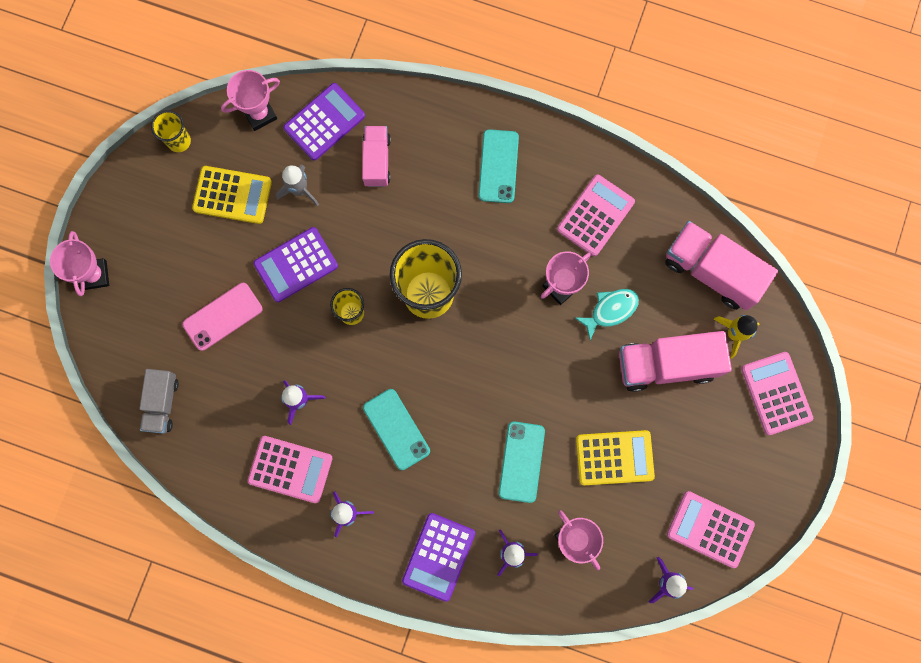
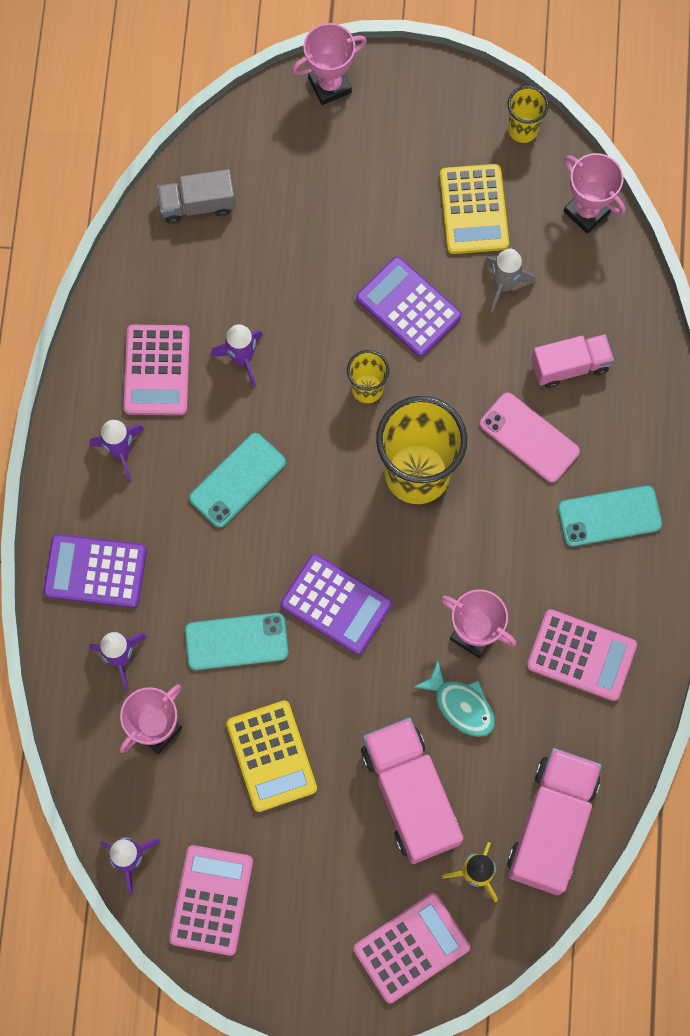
camera: 75 degrees right, 5 degrees down
(222, 316) = (320, 241): pink phone -> pink phone (529, 437)
(324, 122) = (601, 290): purple calculator -> purple calculator (336, 604)

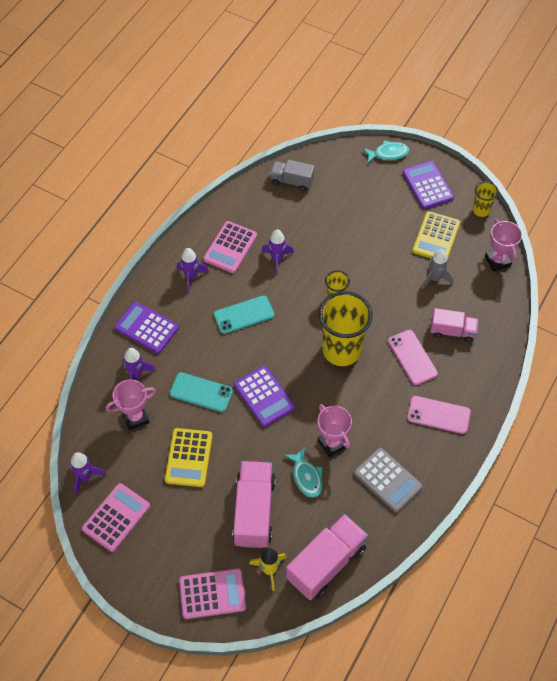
camera: 25 degrees right, 15 degrees down
(329, 85) = (388, 154): pink trophy -> turquoise fish
(408, 307) = (377, 269): purple calculator -> purple calculator (427, 185)
(581, 655) = (388, 480): pink calculator -> grey calculator
(609, 516) = (438, 415): turquoise phone -> pink phone

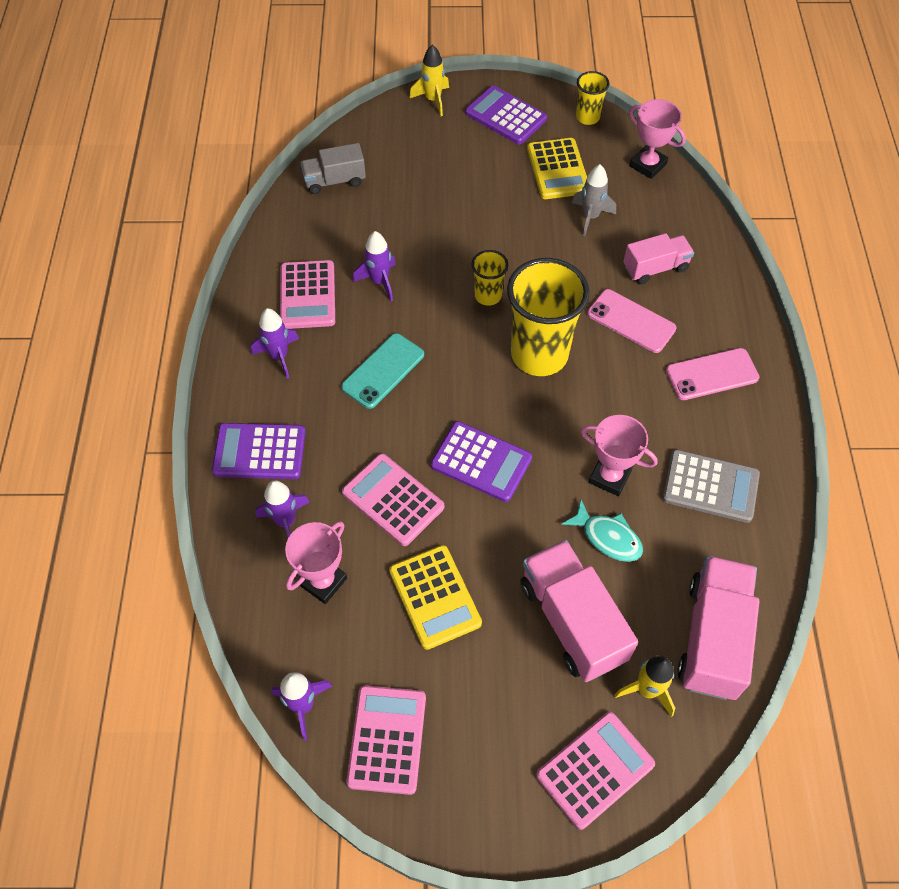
camera: 30 degrees left, 0 degrees up
(201, 392) = (393, 500): turquoise phone -> pink calculator
(388, 154) = (433, 100): turquoise fish -> yellow rocket

